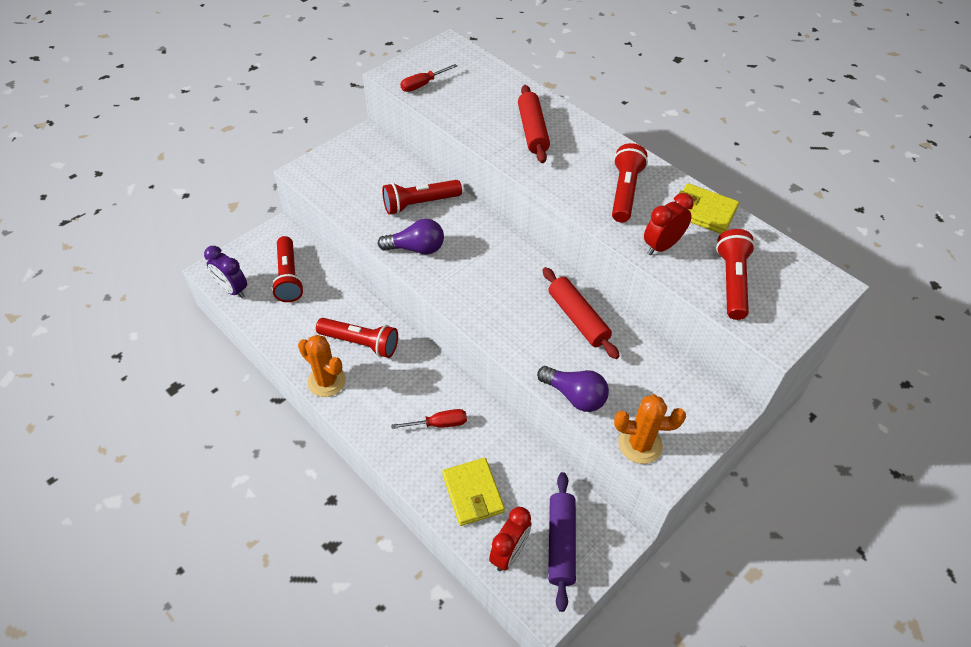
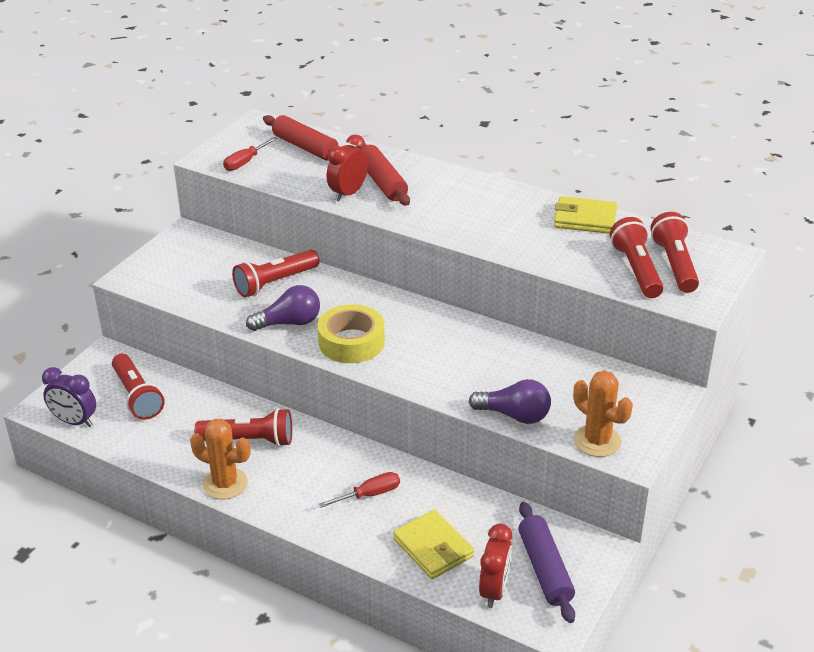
camera: 15 degrees left, 15 degrees down
(461, 281) = (351, 342): none -> yellow tape
(578, 318) = (489, 349): red rolling pin -> red rolling pin (305, 147)
(624, 192) = (500, 217): red flashlight -> red flashlight (674, 264)
(640, 444) = (597, 441): orange cactus -> orange cactus turned 60 degrees clockwise
(662, 246) = (556, 254): red clock -> red clock (348, 193)

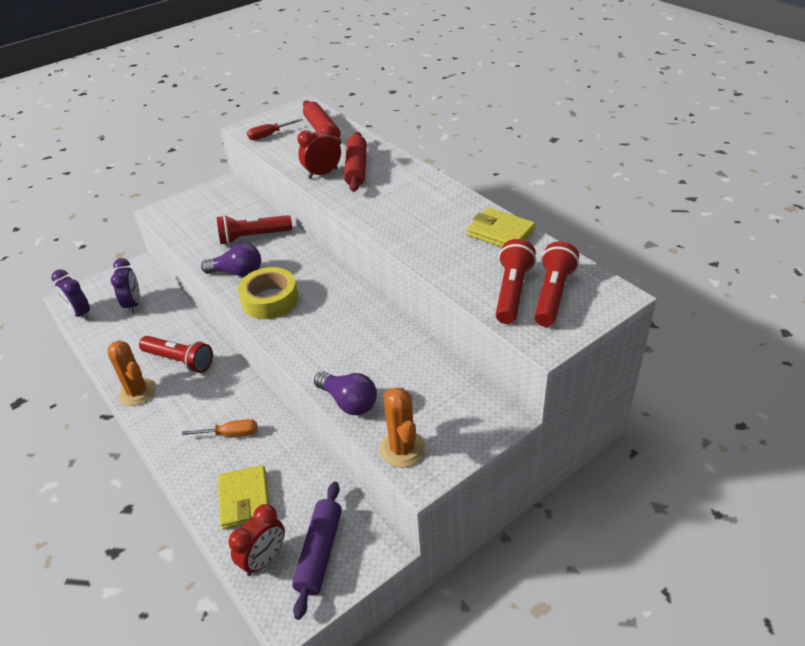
camera: 25 degrees right, 5 degrees up
(137, 396) = (133, 304): red flashlight -> purple clock
(369, 495) = (230, 434): red screwdriver -> orange screwdriver

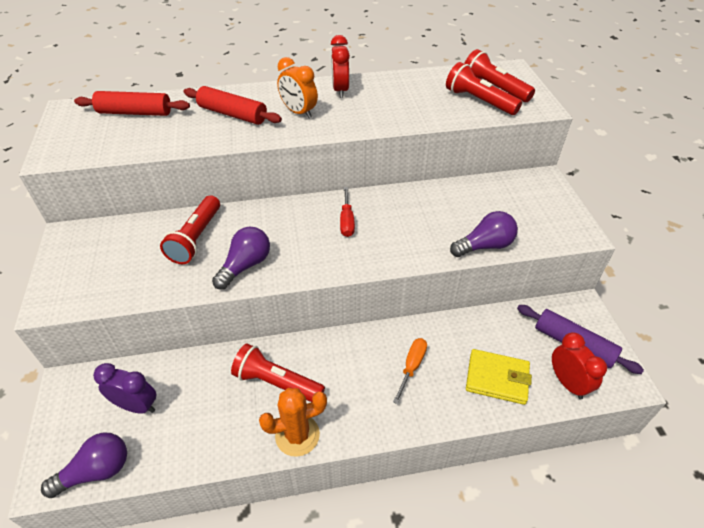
camera: 65 degrees left, 5 degrees up
(80, 313) = (96, 471): purple clock -> purple light bulb
(180, 361) = (276, 382): red flashlight -> red flashlight turned 120 degrees counterclockwise
(269, 135) = (93, 145): red screwdriver -> red screwdriver (347, 221)
(270, 300) = (312, 254): yellow tape -> none
(323, 173) = (215, 134): red clock -> red clock (340, 90)
(388, 197) = (299, 112): none -> orange clock
(402, 449) = (551, 234): orange cactus -> none
(500, 233) = (404, 82): yellow wallet -> none

